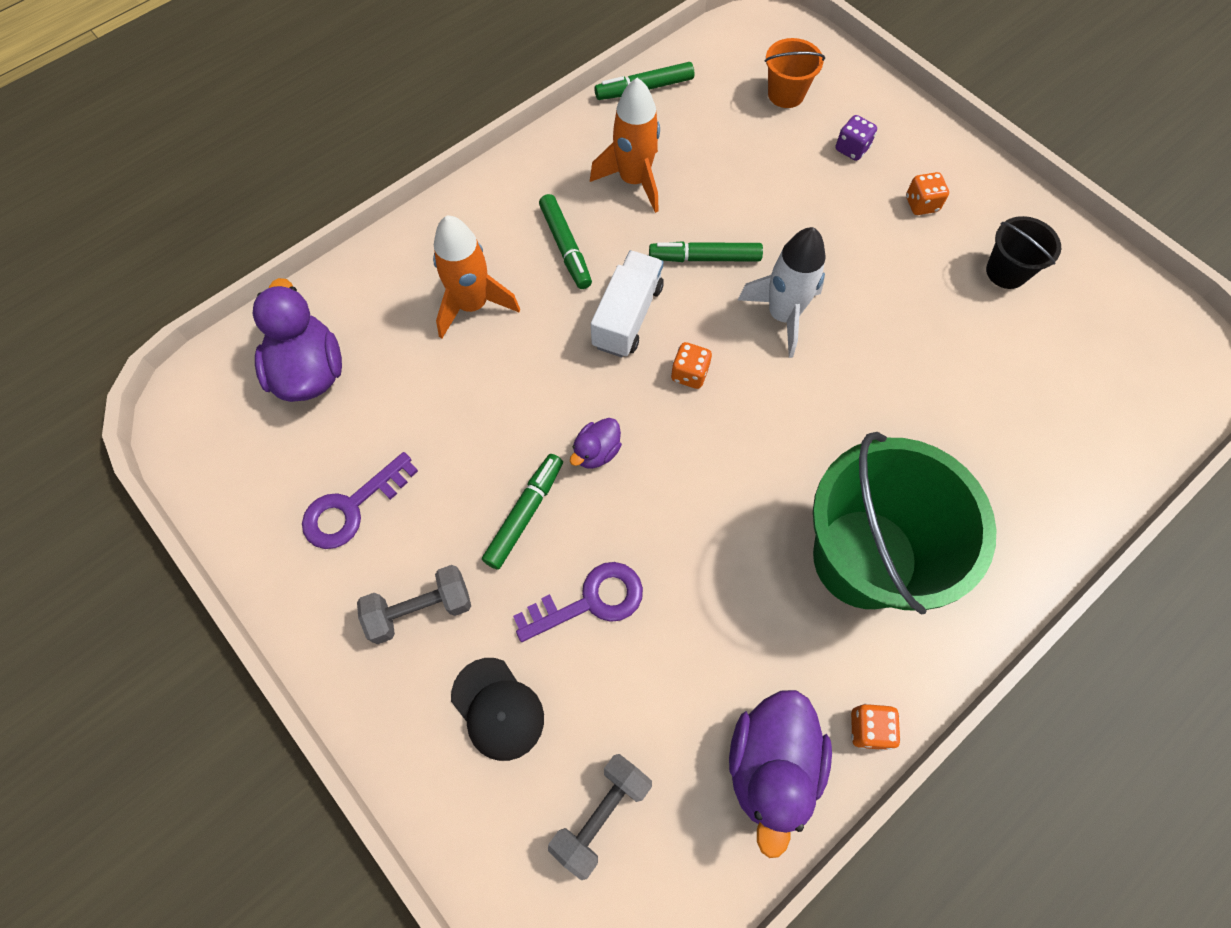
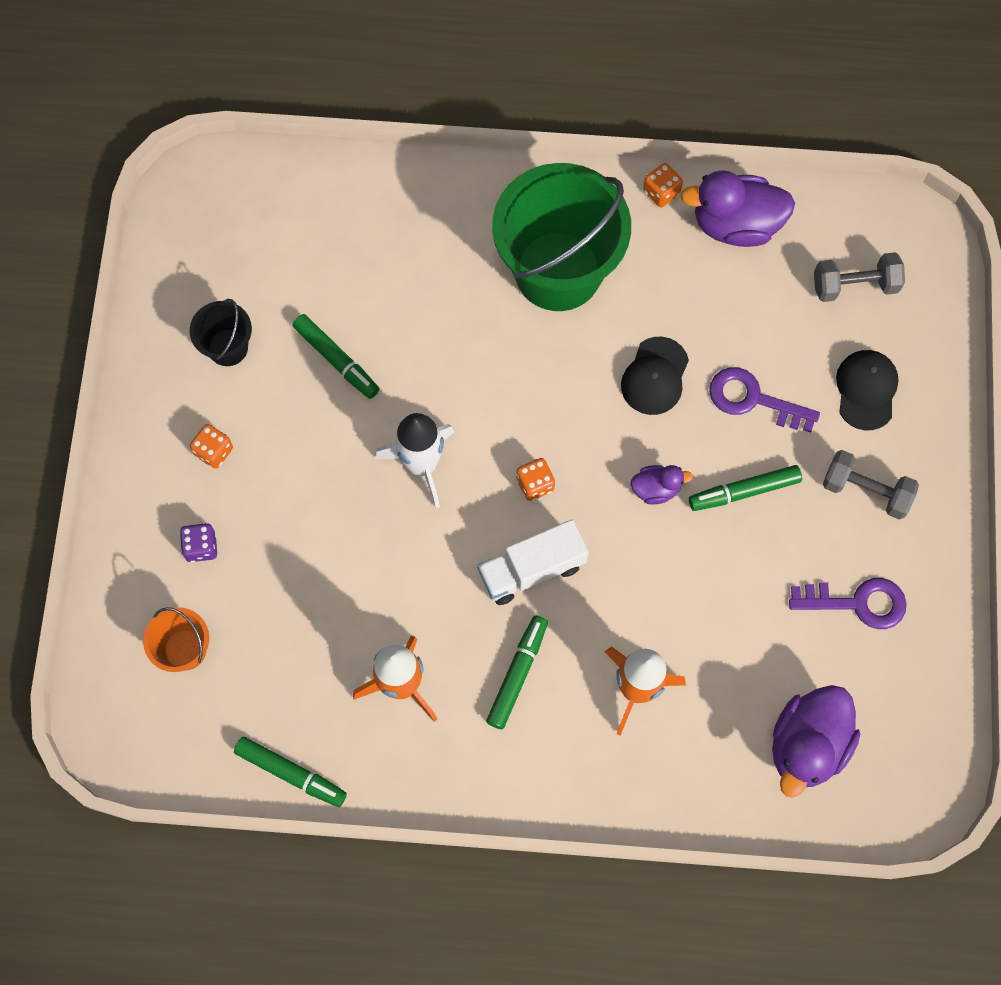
camera: 135 degrees left, 5 degrees up
(690, 542) = (655, 376): none -> black cap
(704, 258) = (424, 563): green marker -> green marker (336, 360)
(771, 765) = (735, 224): purple duck -> purple duck turned 150 degrees counterclockwise

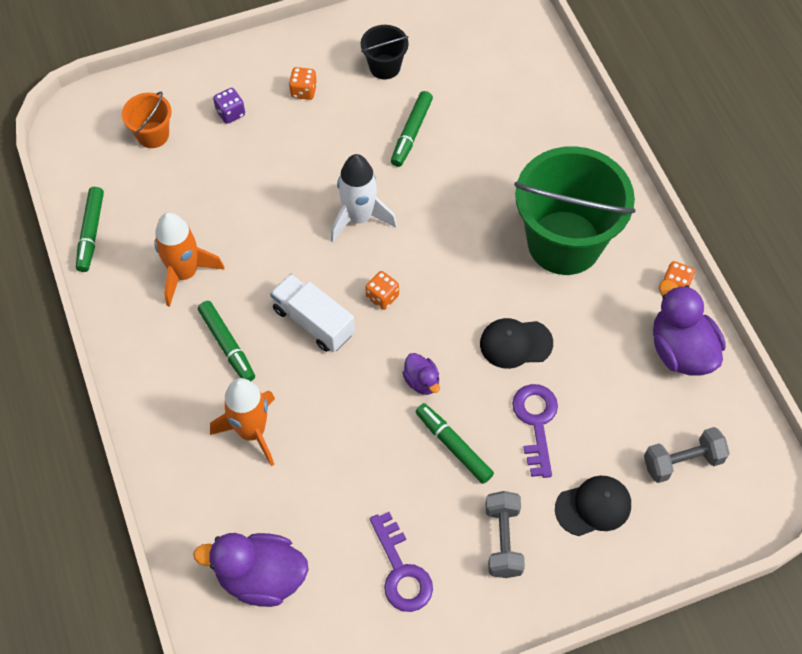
camera: 65 degrees right, 10 degrees down
(517, 674) = (227, 345): green marker -> green marker turned 60 degrees clockwise
(854, 285) = (682, 461): grey dumbbell -> grey dumbbell turned 75 degrees counterclockwise

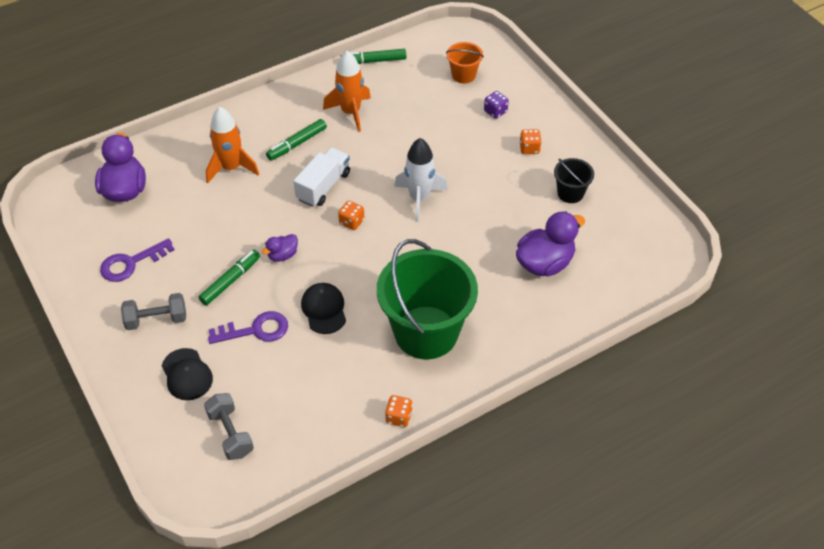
camera: 80 degrees right, 10 degrees down
(411, 133) = (509, 219): green marker -> none
(681, 350) = (335, 426): purple duck -> purple duck (545, 263)

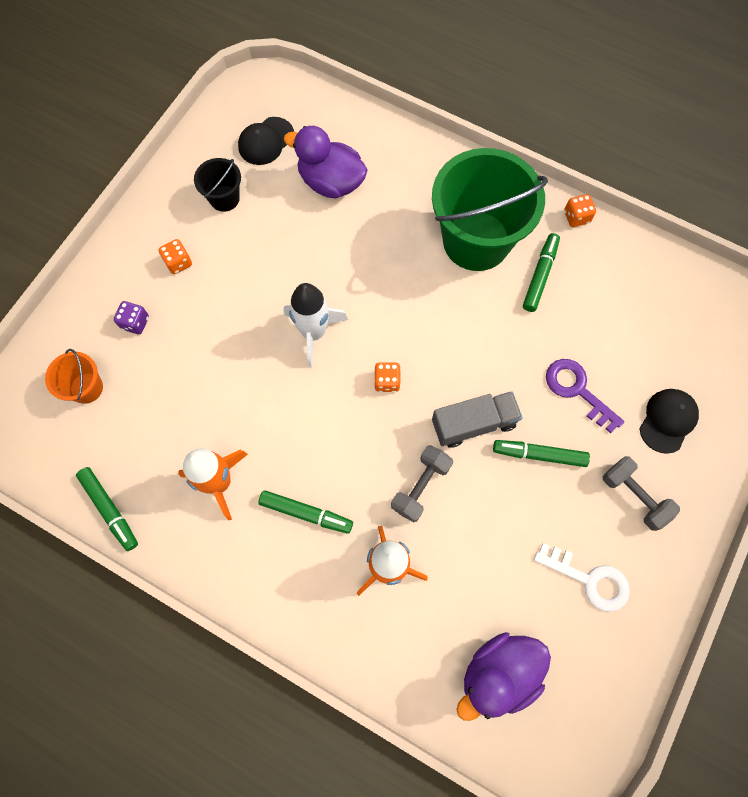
camera: 120 degrees left, 20 degrees up
(131, 263) = (589, 579): purple key -> white key
(230, 434) = (692, 340): grey dumbbell -> grey dumbbell (420, 486)
(282, 255) = (473, 424): purple duck -> grey truck
(323, 186) = (354, 441): white truck -> none
(324, 309) = (511, 342): black cap -> black cap (266, 141)
(364, 359) = (540, 275): none -> green marker

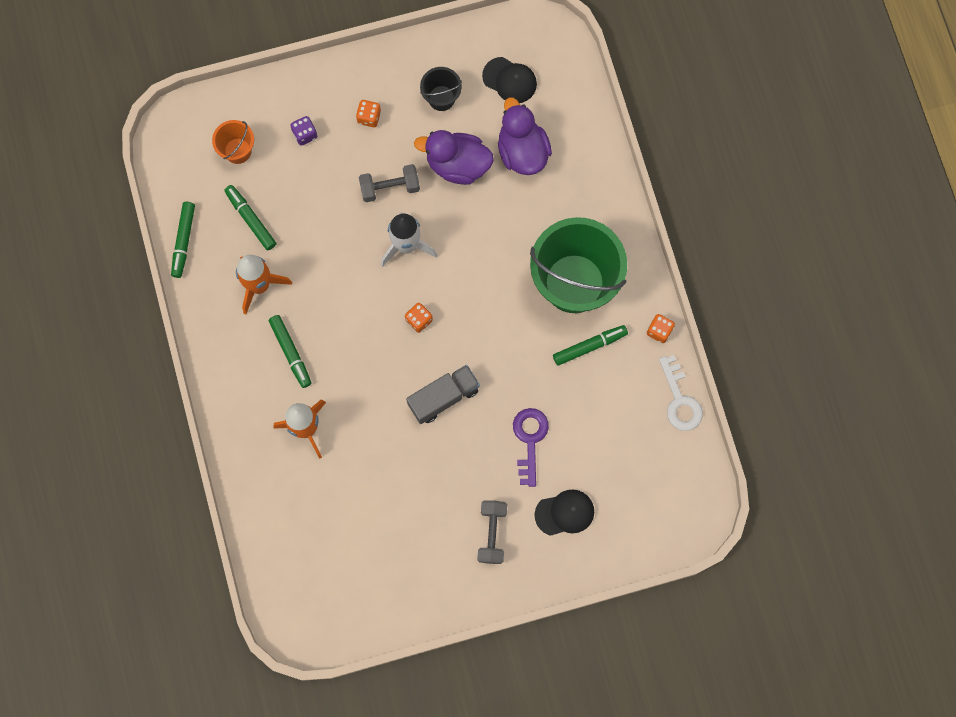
camera: 45 degrees right, 5 degrees up
(266, 141) = (509, 80): black cap -> black cap turned 150 degrees counterclockwise
(420, 486) = (372, 403): grey dumbbell -> grey dumbbell (390, 187)
(473, 424) = (443, 397): grey truck -> grey truck turned 60 degrees counterclockwise
(498, 673) = (306, 546): purple duck -> purple duck (457, 165)
(539, 454) = (462, 454): green marker -> green marker (251, 219)
(589, 579) = (412, 550): white key -> white key (680, 400)

